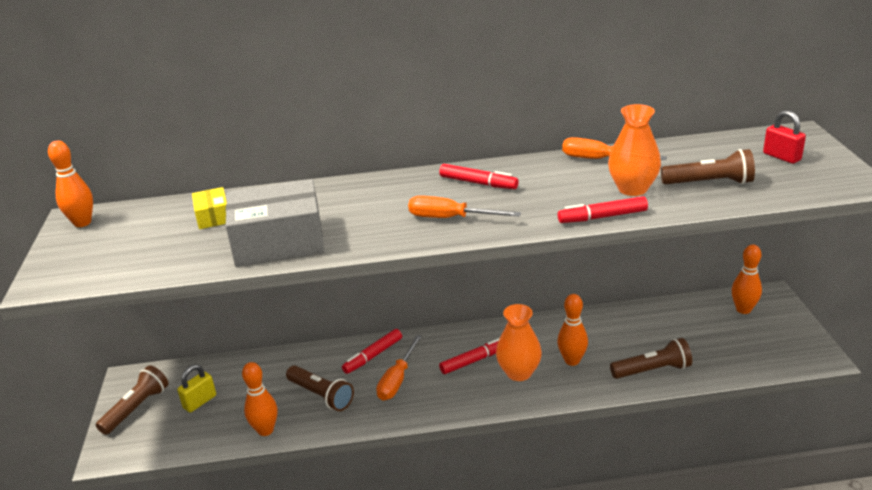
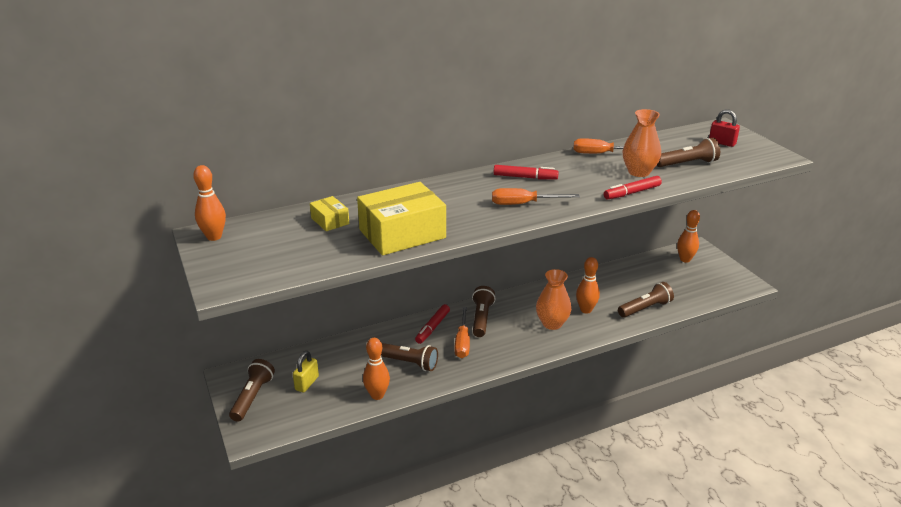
camera: 20 degrees left, 0 degrees up
(279, 242) = (402, 234): grey box -> yellow box
(436, 353) = (481, 318): none -> brown flashlight
(473, 361) = (513, 320): red marker -> none

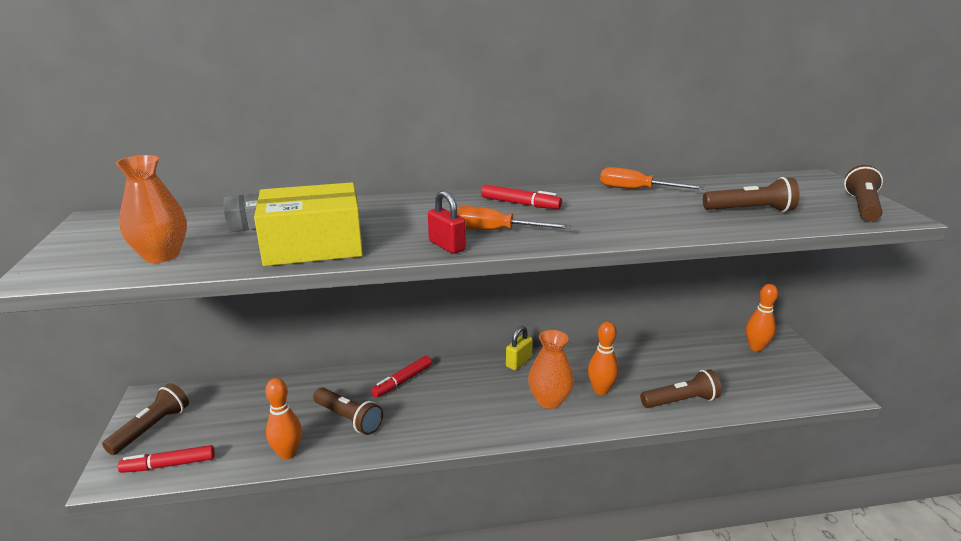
camera: 15 degrees right, 5 degrees down
(214, 237) = (103, 223): orange bowling pin -> none
(307, 383) = (220, 422): yellow padlock -> yellow padlock (518, 362)
(330, 221) = (245, 222): yellow box -> grey box
(462, 342) = (427, 405): orange screwdriver -> none
(481, 318) = (466, 380): brown flashlight -> brown flashlight (862, 207)
(632, 193) = (653, 234): red marker -> red marker (169, 465)
(638, 172) = (676, 213): orange vase -> orange vase (162, 255)
(722, 143) = (811, 193): red padlock -> red padlock (447, 246)

